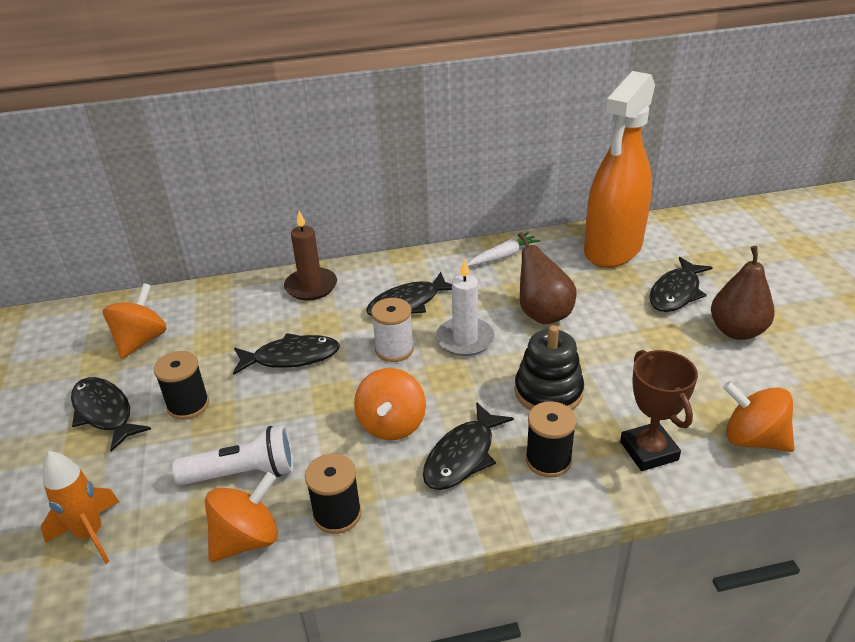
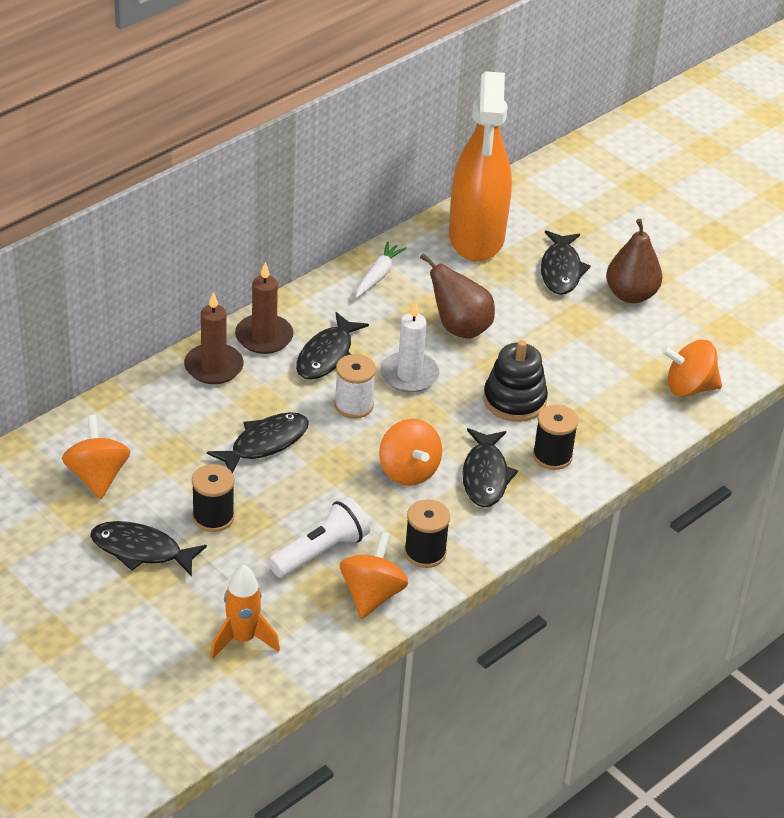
camera: 35 degrees left, 5 degrees up
(370, 276) = (264, 337): none -> brown candle
(649, 451) = (621, 423): brown trophy -> none

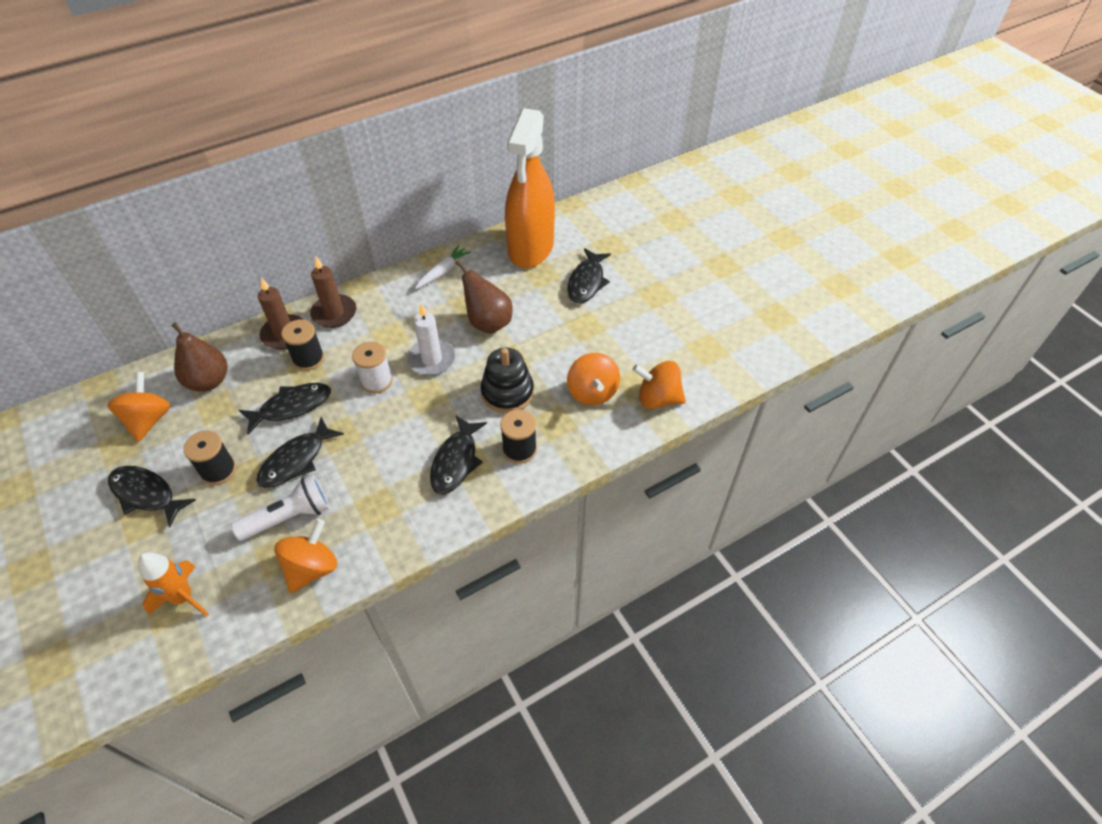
camera: 15 degrees right, 10 degrees up
(327, 355) = (375, 334): black fish -> black fish (296, 460)
(408, 471) = (394, 448): orange spinning top -> orange spinning top (592, 392)
(425, 552) = (375, 531): black spool -> black spool (308, 359)
(631, 295) = (636, 309): brown pear -> brown pear (209, 381)

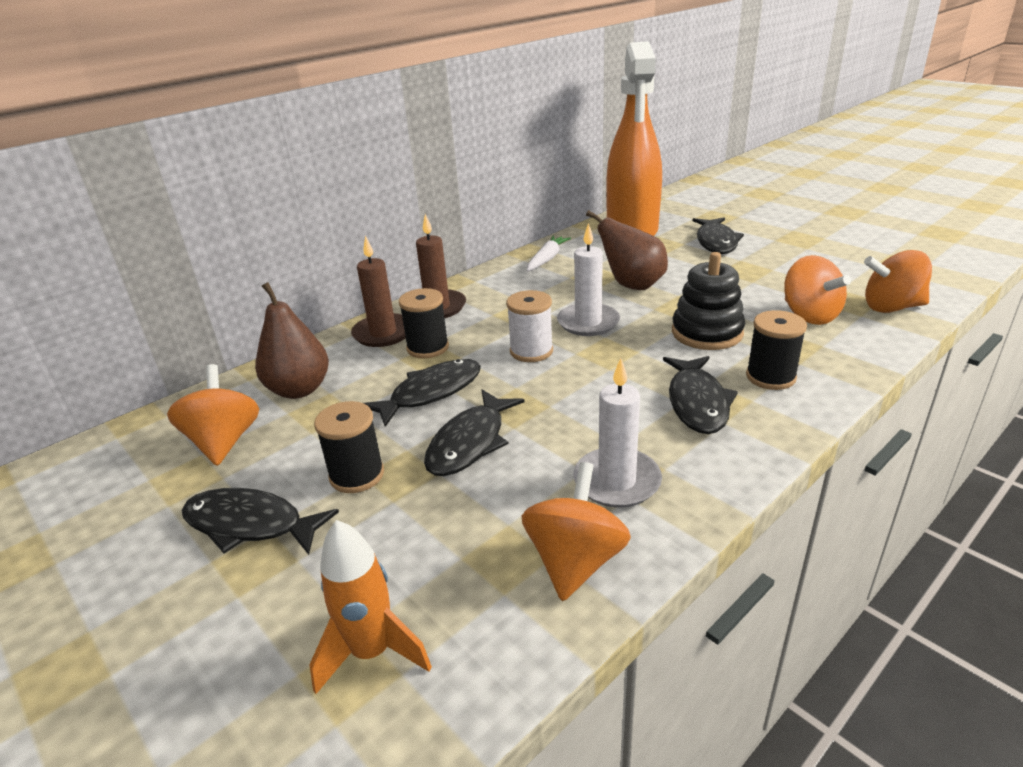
camera: 10 degrees left, 20 degrees down
(289, 517) = (498, 506): white flashlight -> none
(367, 515) = (617, 481): none -> white candle

